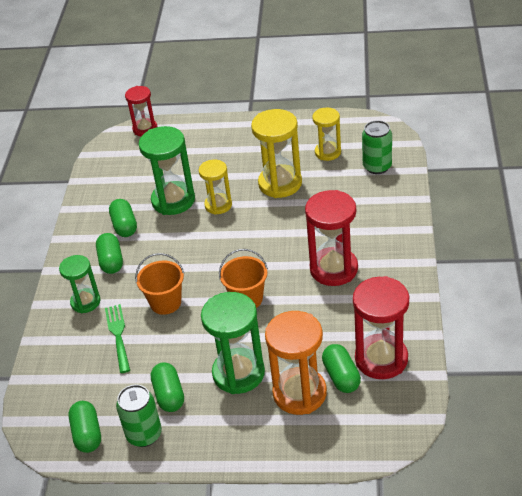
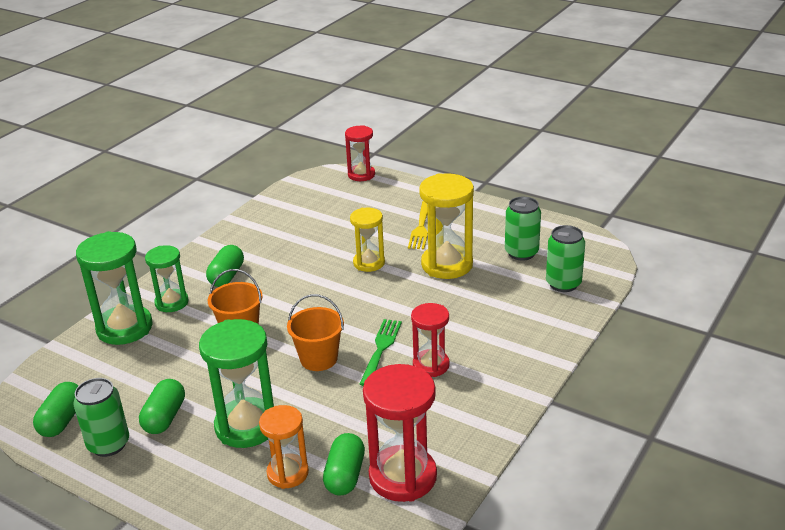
camera: 25 degrees right, 10 degrees down
(118, 335) = (171, 343): green fork -> green fork (381, 349)
(124, 226) = (267, 250): green capsule -> none
(173, 200) = (330, 244): green hourglass -> green hourglass (124, 328)
(234, 159) = (421, 227): none -> yellow fork
(299, 393) = (288, 473): orange hourglass -> orange hourglass, size x0.62
(328, 152) = (521, 253): yellow hourglass -> green can
(333, 269) = (431, 365): red hourglass -> red hourglass, size x0.62

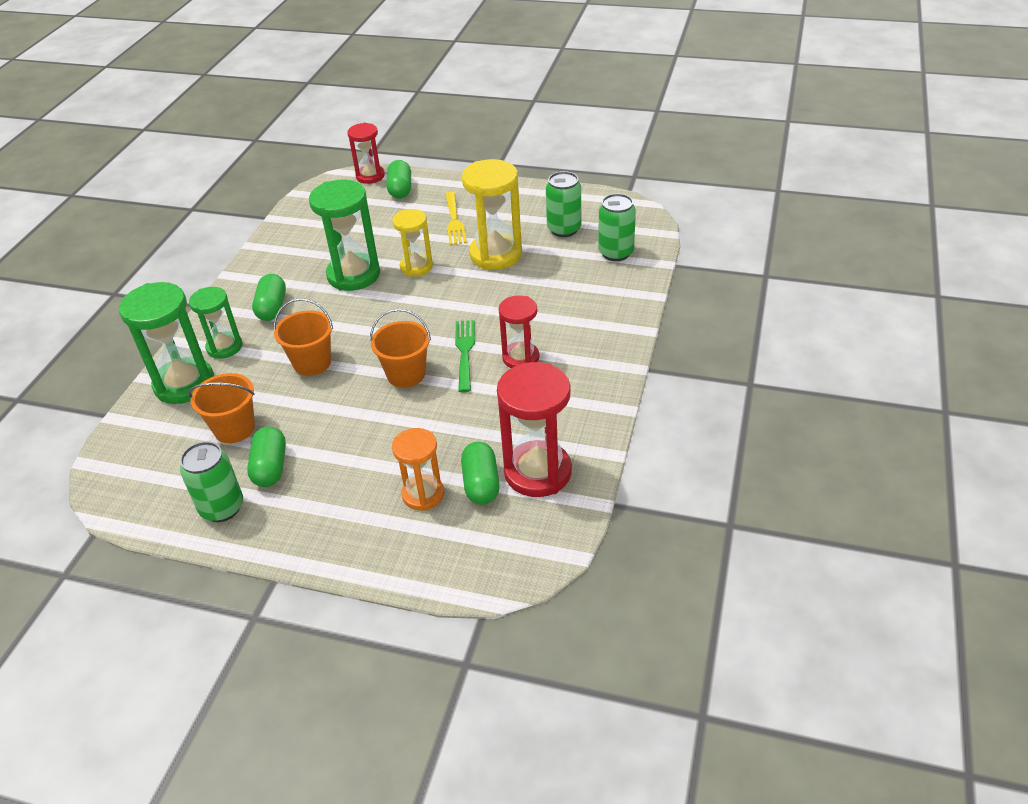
camera: 15 degrees left, 10 degrees up
(62, 420) = (159, 494): green capsule -> green capsule (400, 189)
(149, 376) = (234, 428): none -> orange bucket
(246, 426) = (361, 457): green hourglass -> green hourglass (353, 275)

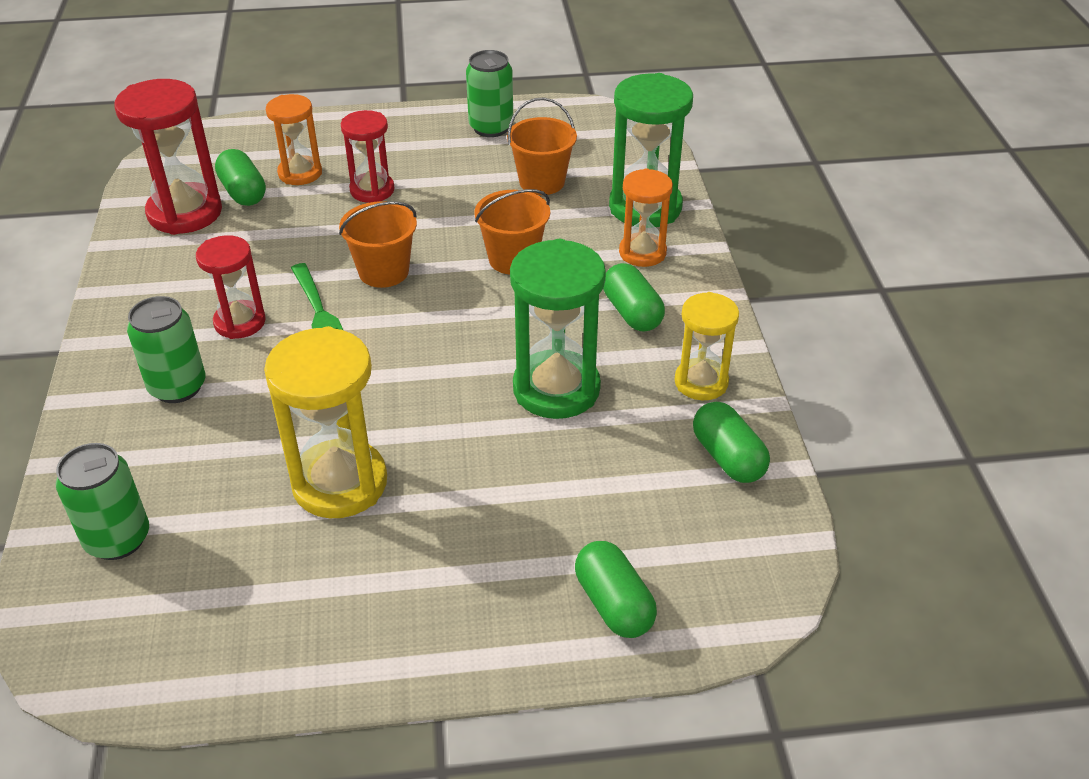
camera: 155 degrees right, 0 degrees up
(224, 347) = (642, 252): green hourglass -> orange hourglass
(270, 467) = (472, 162): green capsule -> green capsule (727, 457)
(370, 176) = (708, 628): red hourglass -> red hourglass (372, 190)
(416, 267) = (465, 426): yellow hourglass -> yellow hourglass (701, 382)
(454, 221) = (453, 543): yellow fork -> none
(564, 229) = (228, 574): green can -> green can (177, 387)

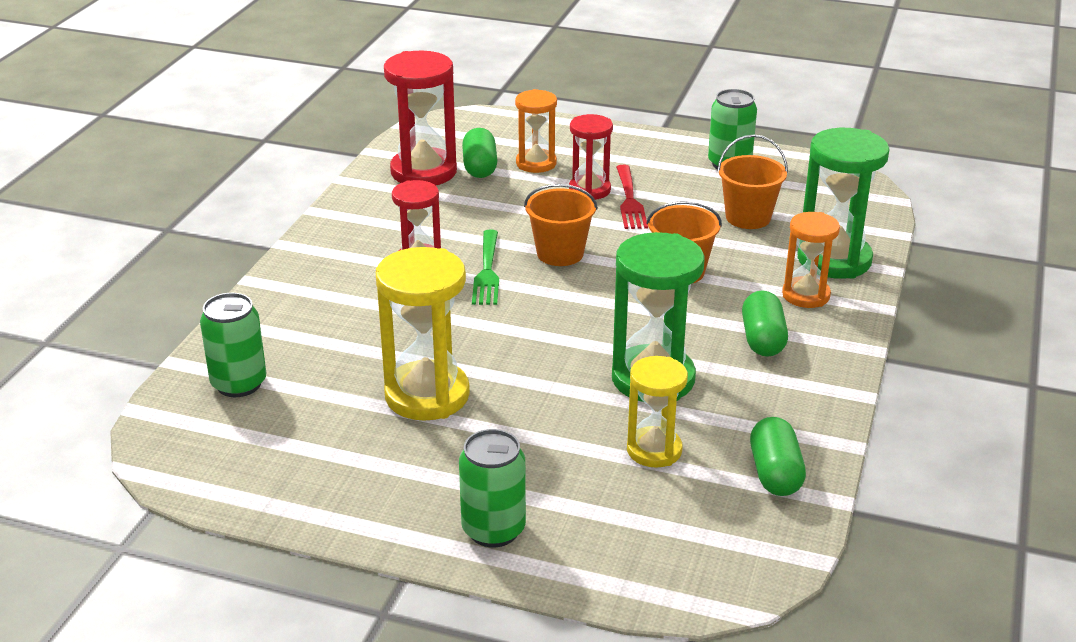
camera: 25 degrees right, 10 degrees down
(177, 387) = (343, 294): green can -> green can (493, 530)
(418, 192) = (629, 200): none -> red fork
(614, 604) = (597, 547): green capsule -> none
(701, 382) = (790, 410): yellow hourglass -> yellow hourglass (654, 450)

